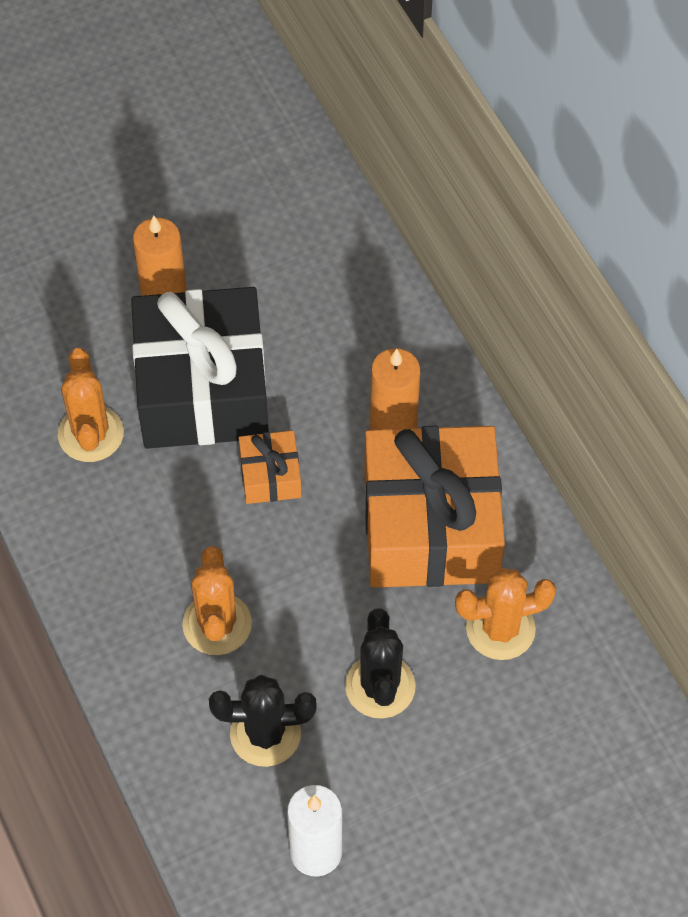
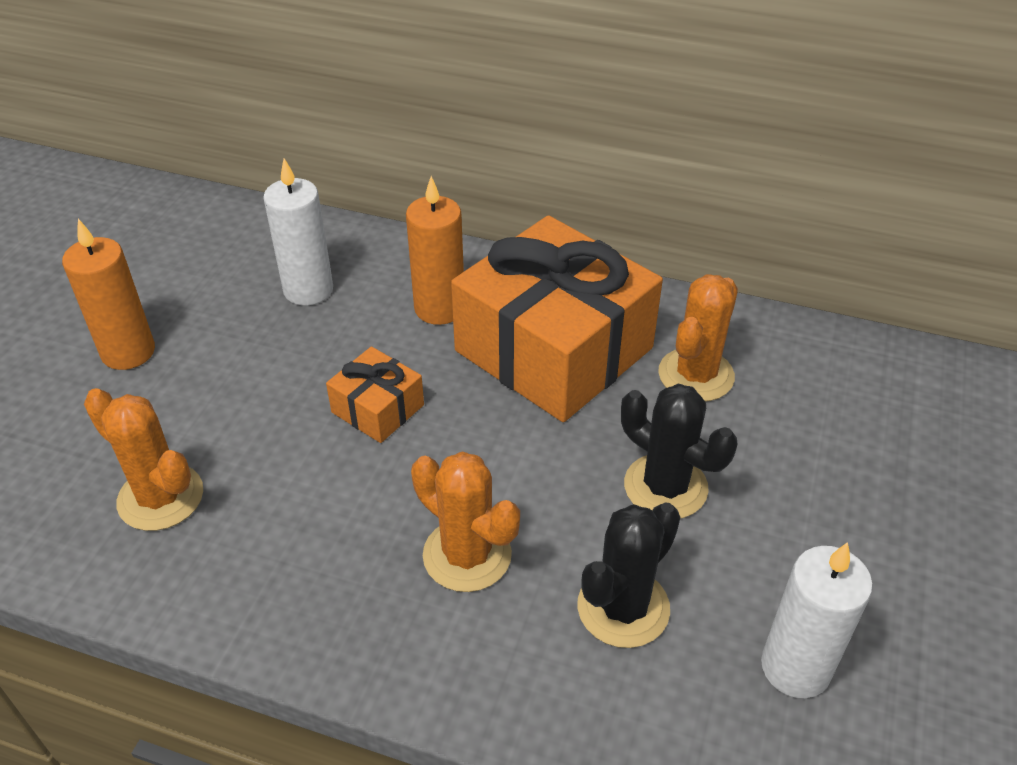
camera: 45 degrees left, 15 degrees down
(202, 389) = (240, 390): black gift -> none
(323, 335) = (308, 290): none -> white candle

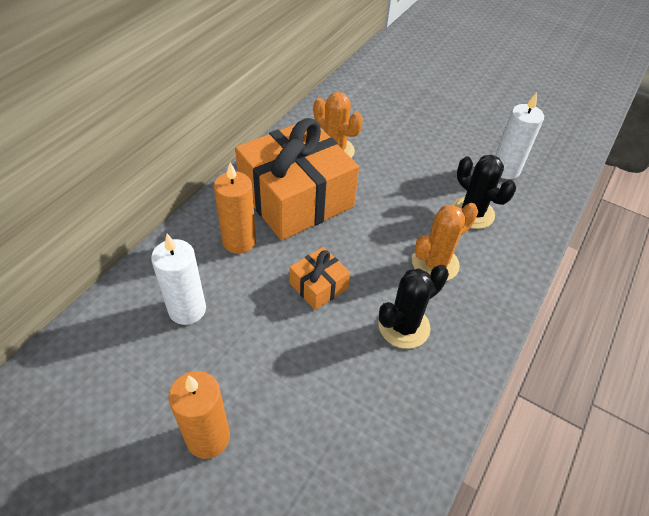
camera: 80 degrees left, 5 degrees up
(160, 497) = (366, 415): orange cactus -> none
(665, 487) = (405, 181): black cactus -> black cactus (404, 326)

